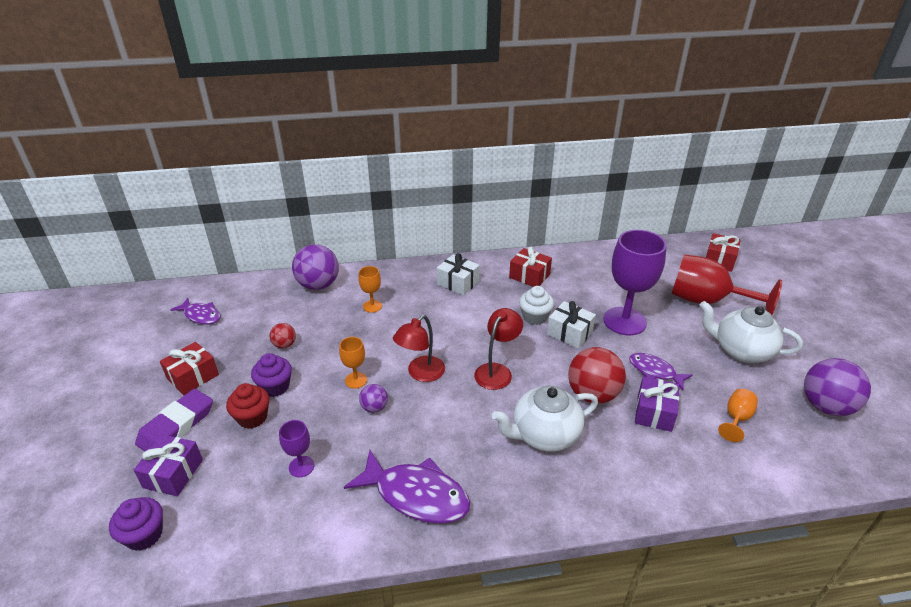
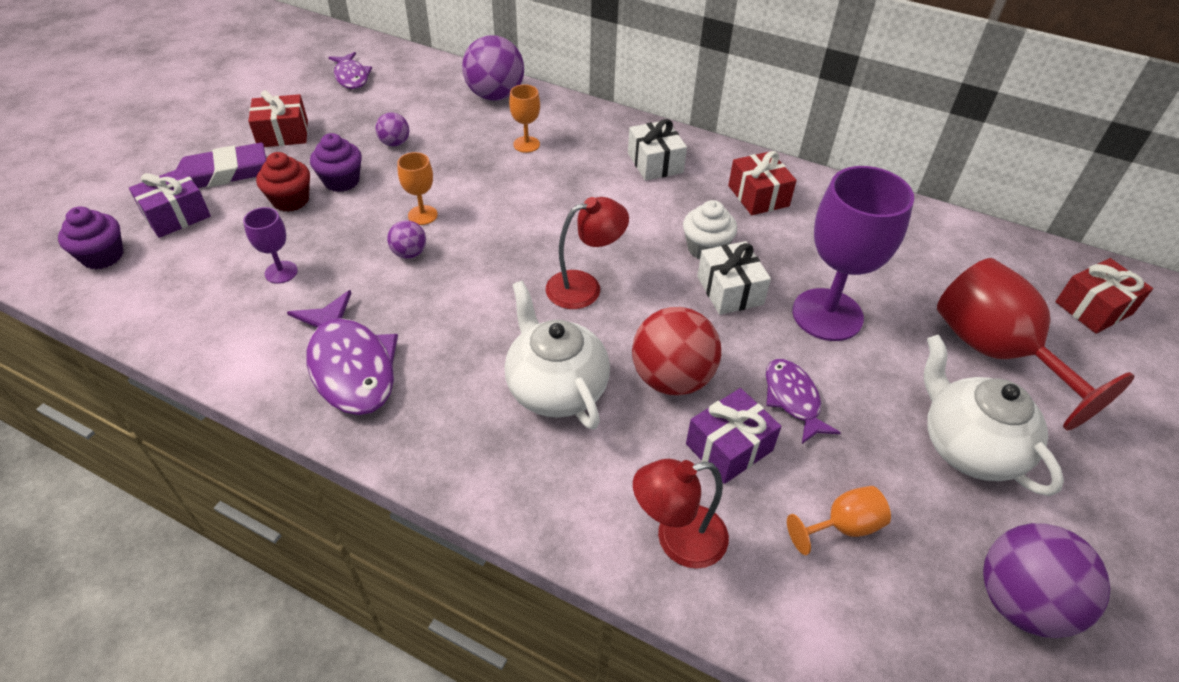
camera: 35 degrees right, 10 degrees up
(284, 345) = (395, 143): red ball -> purple ball
(421, 374) = (496, 244): red lamp -> red lamp (677, 540)
(544, 435) = (556, 388): white teapot -> white teapot turned 45 degrees clockwise

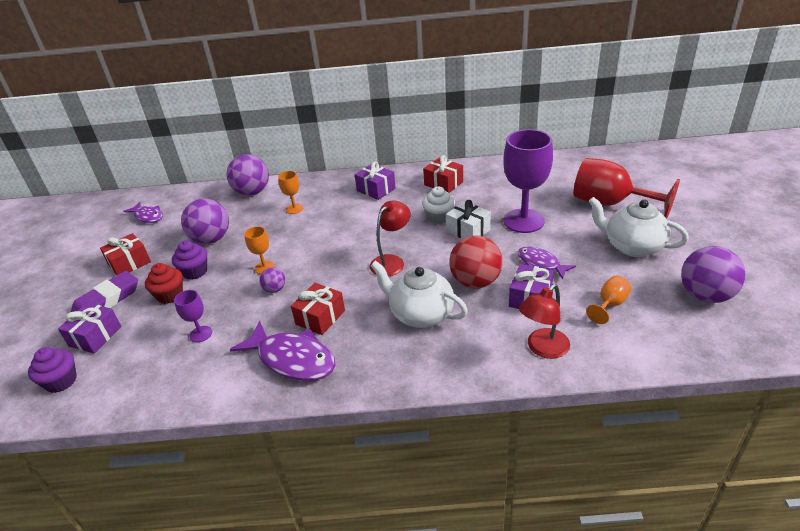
camera: 25 degrees left, 10 degrees down
(395, 143) = (211, 239): purple ball -> purple ball, size x1.99
(655, 163) = (376, 189): white gift -> purple gift
(1093, 308) = (633, 168): red gift -> red gift (320, 317)

